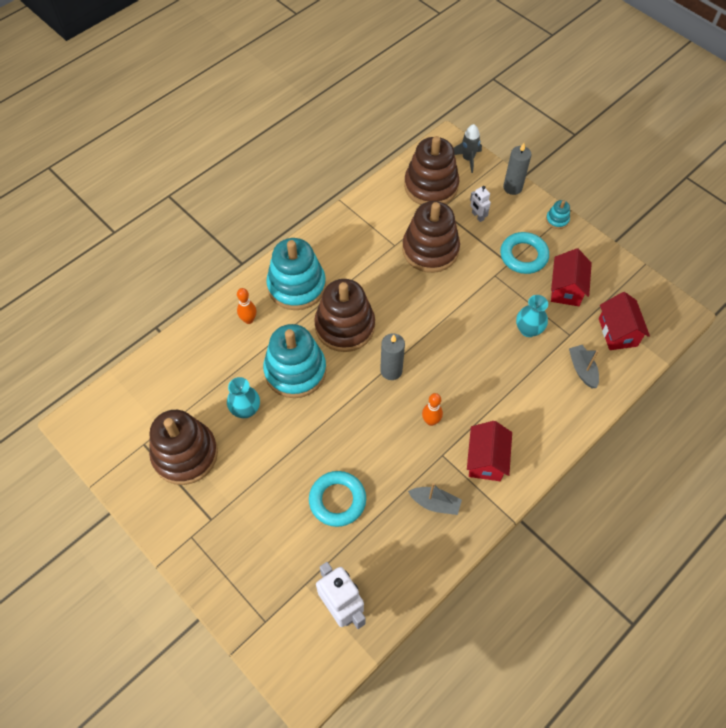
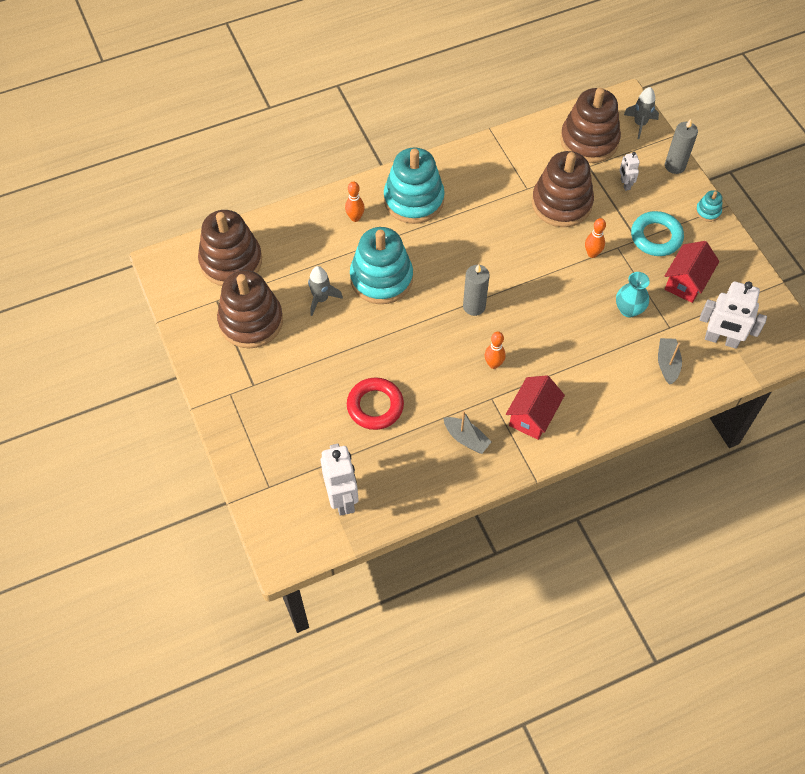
camera: 20 degrees right, 0 degrees up
(246, 410) = (321, 299): turquoise vase -> grey rocket
(337, 500) = (375, 406): turquoise ring -> red ring
(345, 326) = (445, 251): brown stacking toy -> brown stacking toy (231, 261)
(475, 288) = (592, 254): none -> orange bowling pin
(617, 332) = (721, 340): red house -> white robot

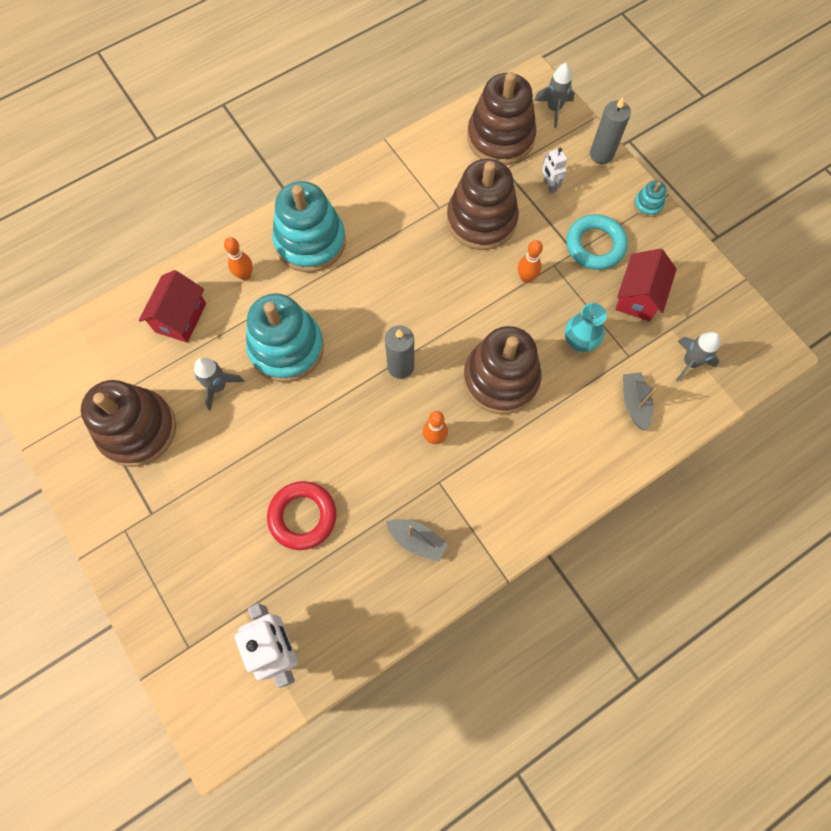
camera: 10 degrees left, 10 degrees up
(231, 261) = (103, 355): brown stacking toy -> brown stacking toy (501, 379)
(532, 416) = (490, 497): red house -> red house (181, 317)
(721, 340) = (690, 362): white robot -> grey rocket

